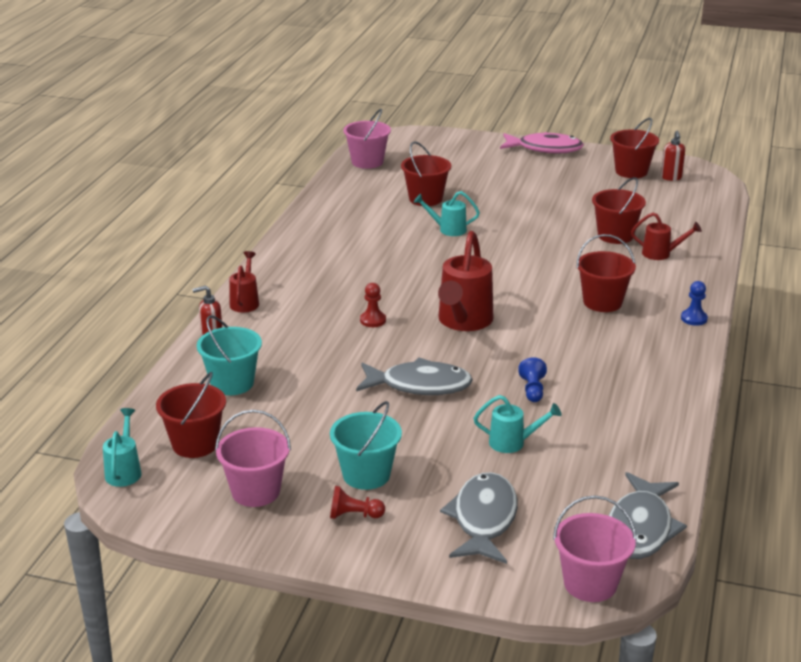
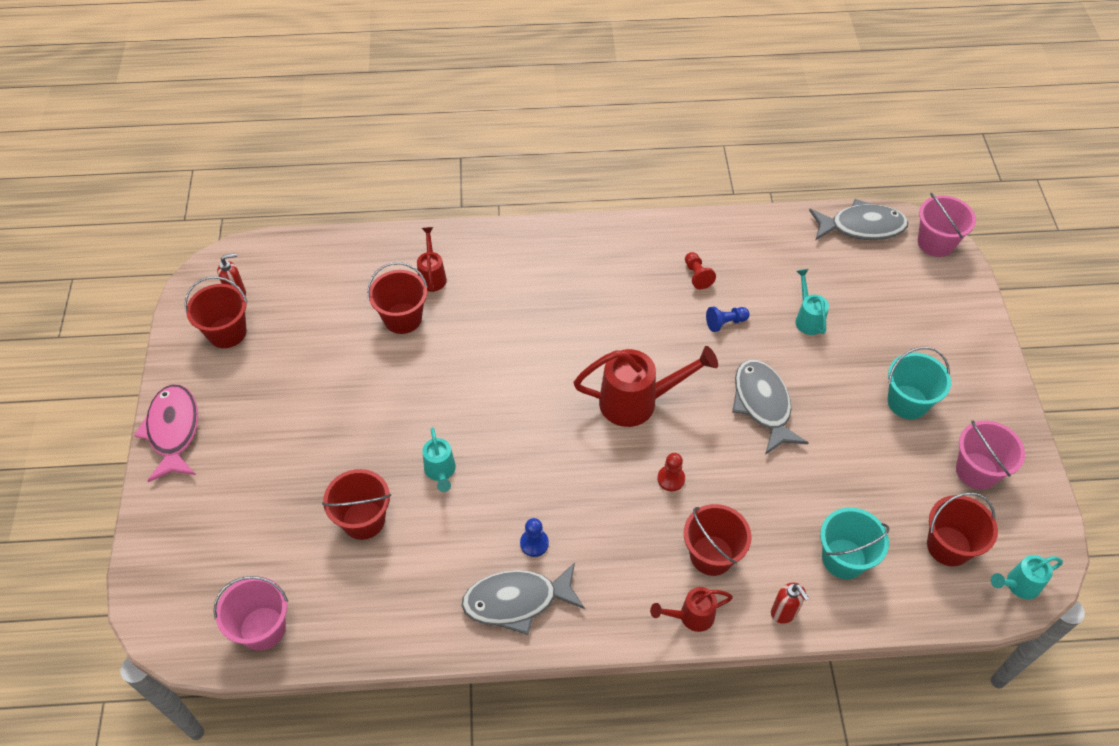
camera: 110 degrees left, 25 degrees up
(354, 515) = (959, 393): red pawn -> red pawn (697, 275)
(483, 519) = (910, 314): grey fish -> grey fish (517, 601)
(602, 302) = (550, 303): red bucket -> red bucket (711, 555)
(694, 318) = (552, 236): blue pawn -> blue pawn (534, 543)

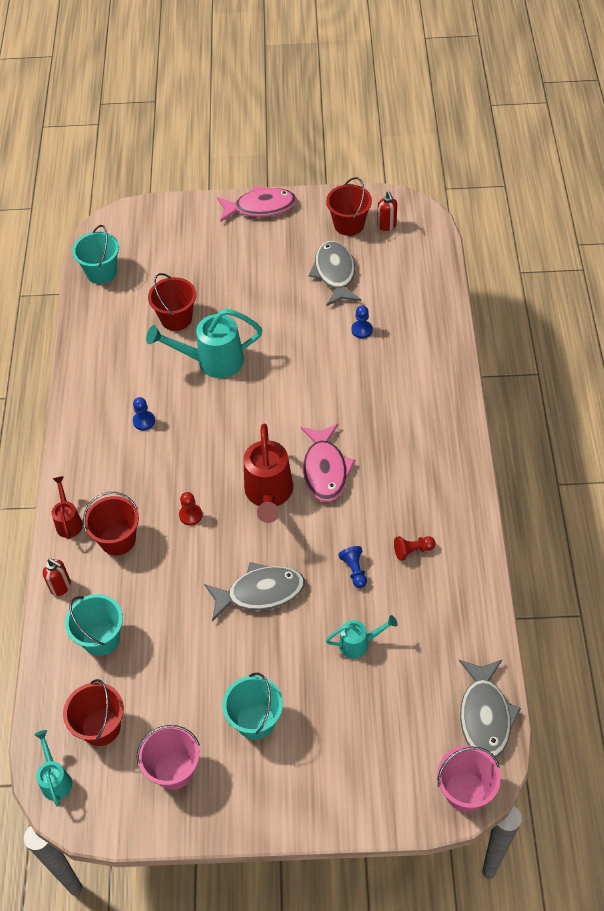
camera: 95 degrees right, 0 degrees up
(263, 628) = (101, 272): pink bucket -> turquoise bucket
(402, 318) = (362, 330): red bucket -> blue pawn
(432, 276) = (408, 347): red watering can -> none
(440, 472) = (212, 361): turquoise watering can -> turquoise watering can, size x1.83
(517, 601) = (99, 411): grey fish -> grey fish (335, 273)
(601, 350) = (325, 469): none -> pink fish
(784, 612) = (61, 587): red soap dispenser -> red soap dispenser turned 120 degrees counterclockwise

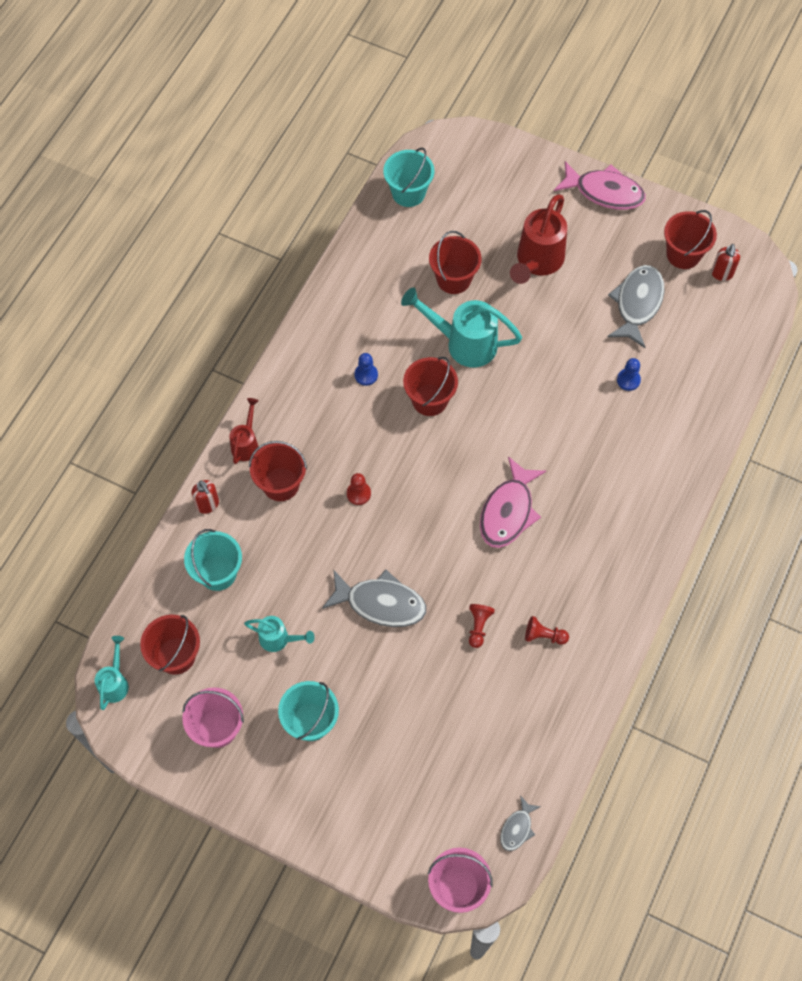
camera: 25 degrees right, 10 degrees up
(209, 416) = (429, 400): none -> red bucket
(269, 495) = (441, 510): red watering can -> red watering can (537, 262)
(354, 570) = (478, 626): blue pawn -> red pawn
(359, 644) = (442, 700): turquoise watering can -> turquoise watering can (279, 639)
(485, 715) = (517, 828): grey fish -> grey fish, size x0.52

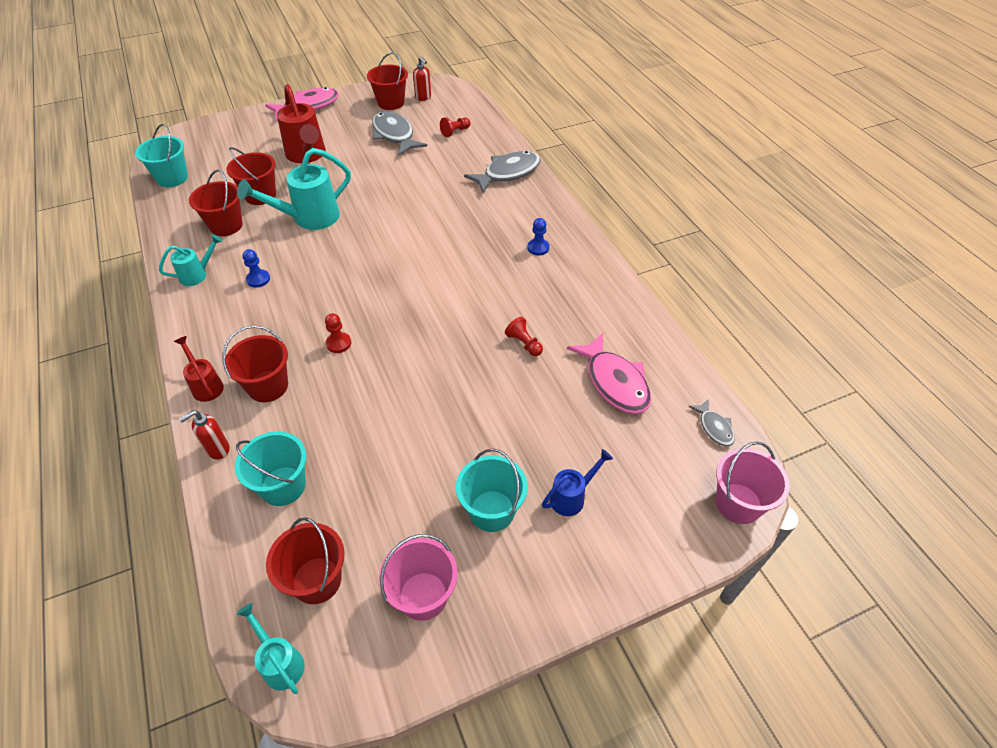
camera: 50 degrees left, 15 degrees down
(208, 505) = (217, 449): red soap dispenser -> red soap dispenser turned 135 degrees clockwise
(279, 639) = (393, 482): turquoise watering can -> turquoise watering can (197, 274)
(366, 767) = (572, 497): none -> blue watering can
(380, 603) = (441, 389): grey fish -> grey fish (508, 173)
(429, 400) = (323, 259): red bucket -> red bucket (226, 225)
(508, 511) = (455, 272): pink fish -> pink fish (614, 382)
(544, 635) = (569, 313): red pawn -> red pawn (455, 132)
(628, 380) = (437, 167): blue pawn -> blue pawn (538, 248)

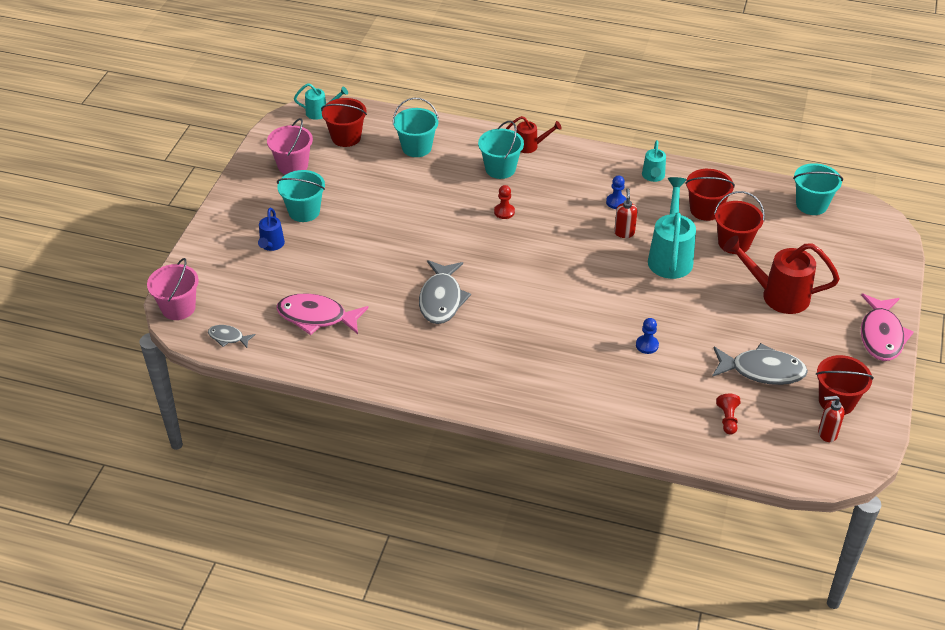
camera: 130 degrees right, 5 degrees down
(217, 449) = (472, 134): red soap dispenser -> red soap dispenser (624, 232)
(268, 386) = (500, 169): red bucket -> turquoise bucket
(508, 173) = (614, 414): grey fish -> grey fish (441, 299)
(524, 343) = (401, 295): red pawn -> none
(538, 248) = (488, 367): blue pawn -> blue pawn (647, 345)

